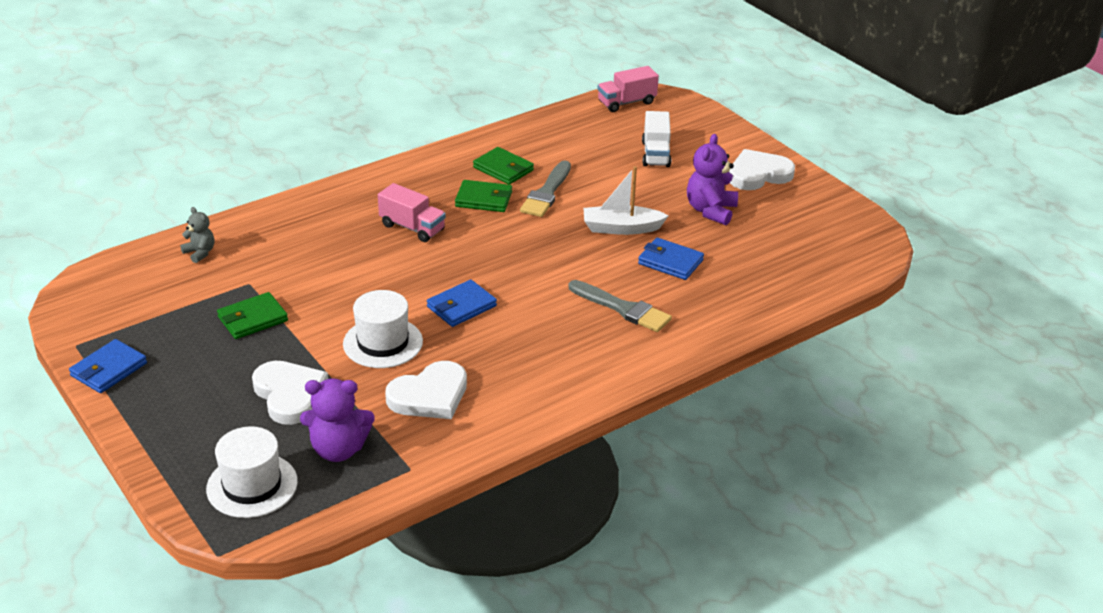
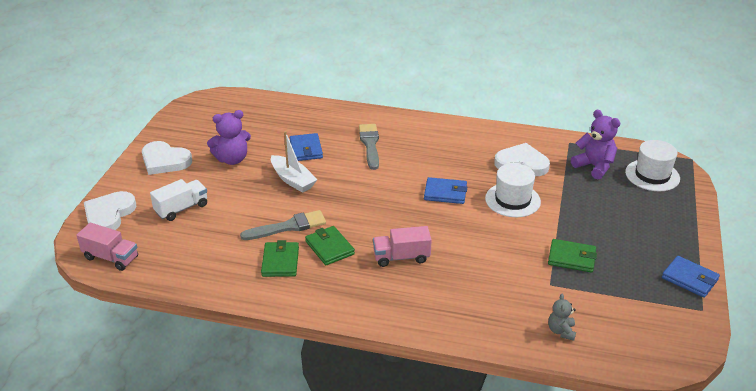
camera: 130 degrees left, 0 degrees up
(109, 369) = (689, 279): blue wallet -> blue wallet turned 45 degrees clockwise
(289, 395) = (593, 203): white heart -> white heart (109, 214)
(412, 227) = (401, 257): pink truck -> pink truck turned 90 degrees counterclockwise

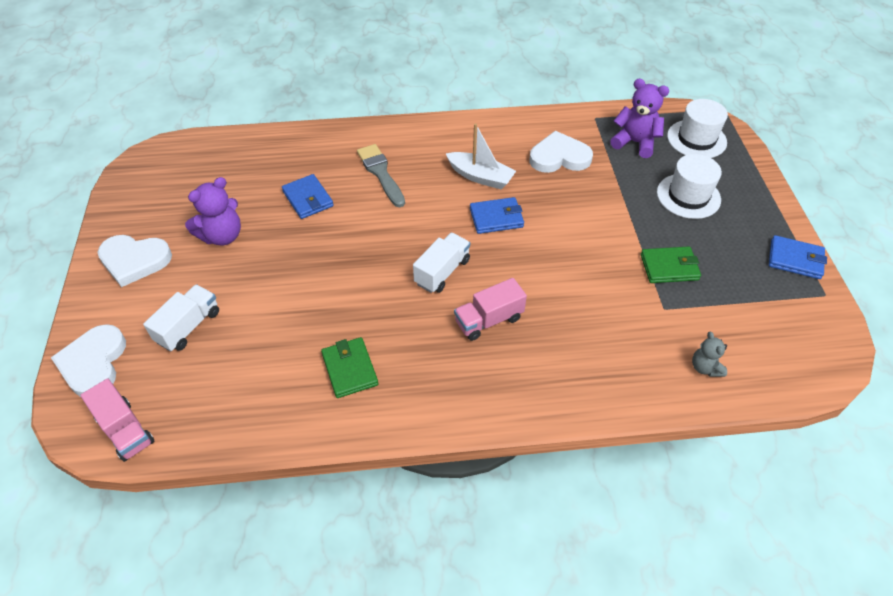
camera: 20 degrees left, 15 degrees up
(111, 258) = (125, 430): pink truck -> pink truck turned 45 degrees clockwise
(288, 227) = (336, 315): grey brush -> none
(292, 180) = (311, 246): white boat -> white boat (480, 177)
(329, 248) = (400, 331): green wallet -> none
(382, 218) = (442, 272): none -> white truck
(512, 200) = (572, 208): white hat -> white hat (688, 196)

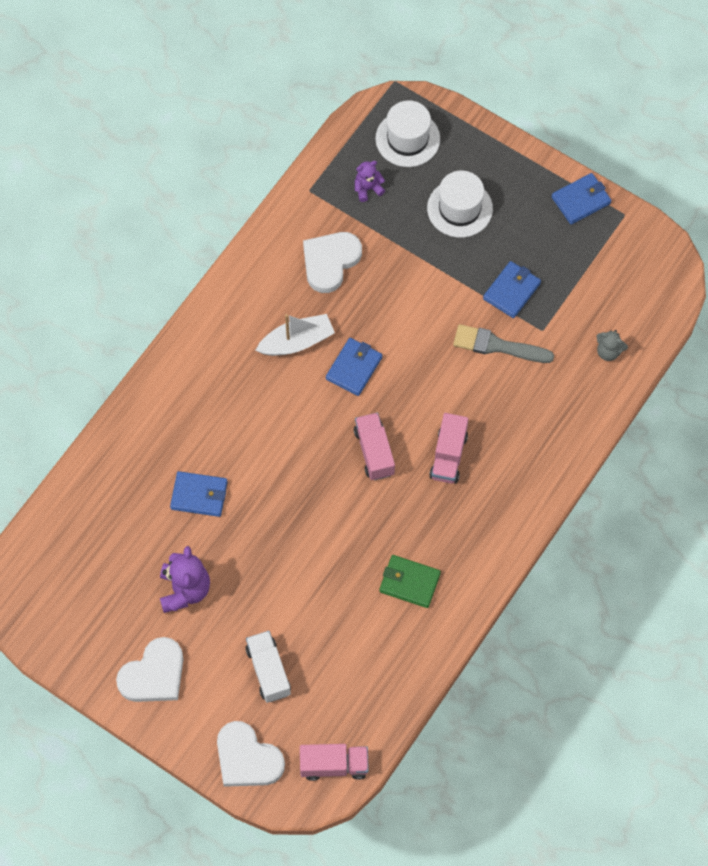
camera: 50 degrees left, 15 degrees up
(380, 173) = (220, 416): grey brush -> grey brush (497, 346)
(442, 272) = (374, 452): white truck -> pink truck
(635, 142) = (368, 189): purple teddy bear -> purple teddy bear, size x0.58
(669, 267) = (511, 291): green wallet -> blue wallet

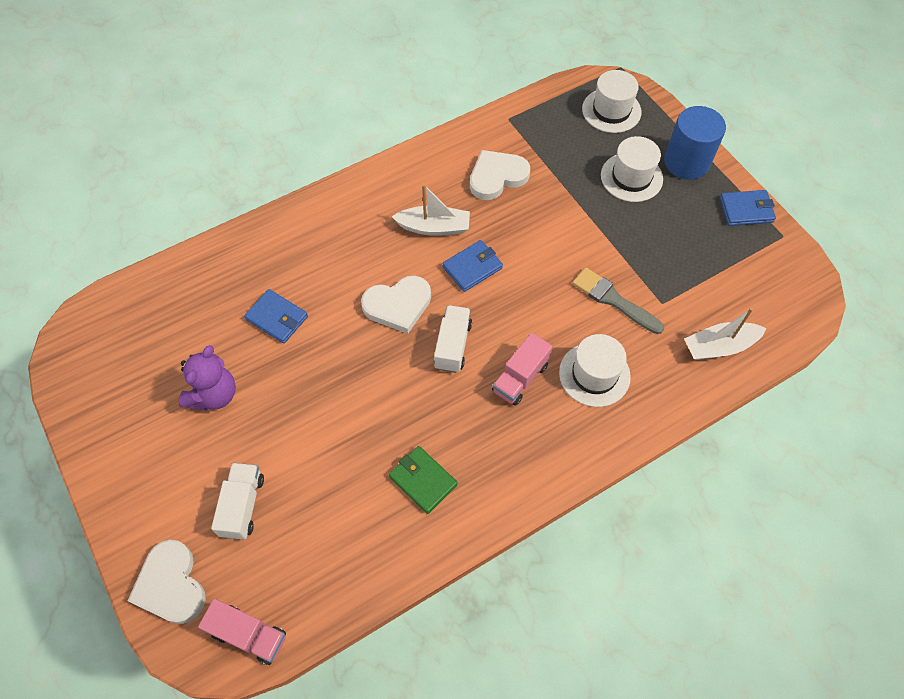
camera: 25 degrees right, 5 degrees down
(154, 674) = (138, 460): white heart -> white heart (398, 305)
(368, 189) = (558, 134): purple teddy bear -> none
(374, 452) = (453, 346): pink truck -> white truck
(505, 169) = (686, 162): none -> blue cylinder
(511, 291) = (648, 259): blue wallet -> none
(511, 425) = (594, 374): none -> white hat
(608, 351) = (719, 346): grey teddy bear -> white boat

